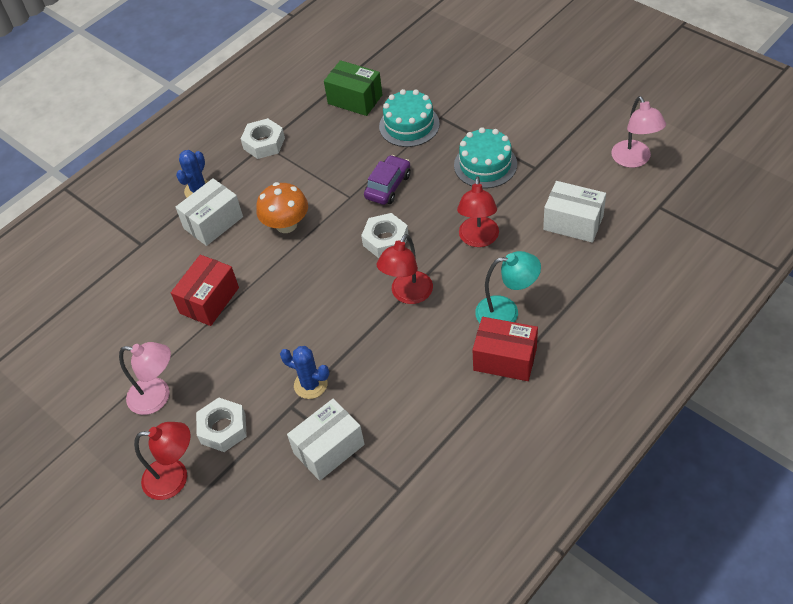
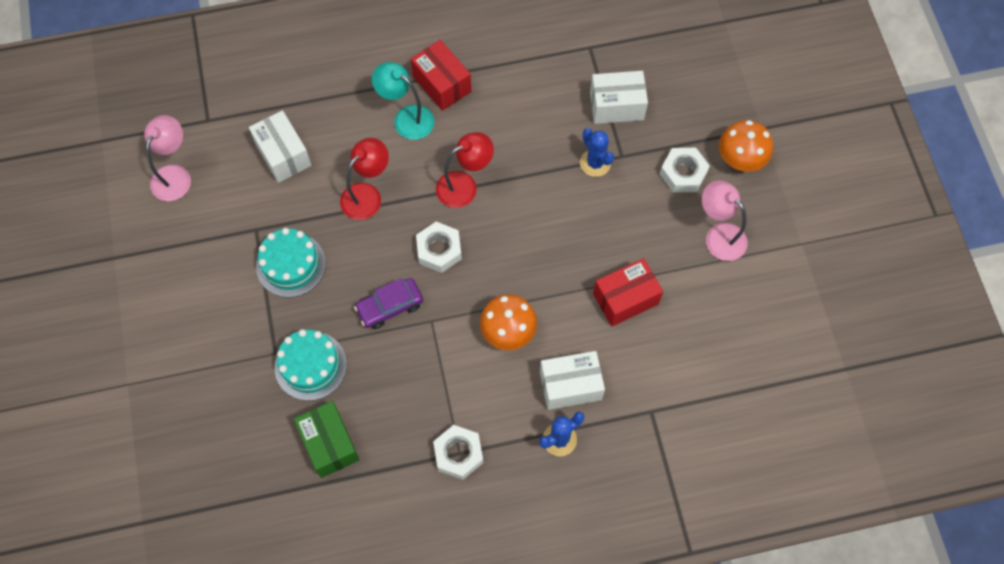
camera: 150 degrees left, 15 degrees up
(175, 478) = (740, 159): red lamp -> orange mushroom

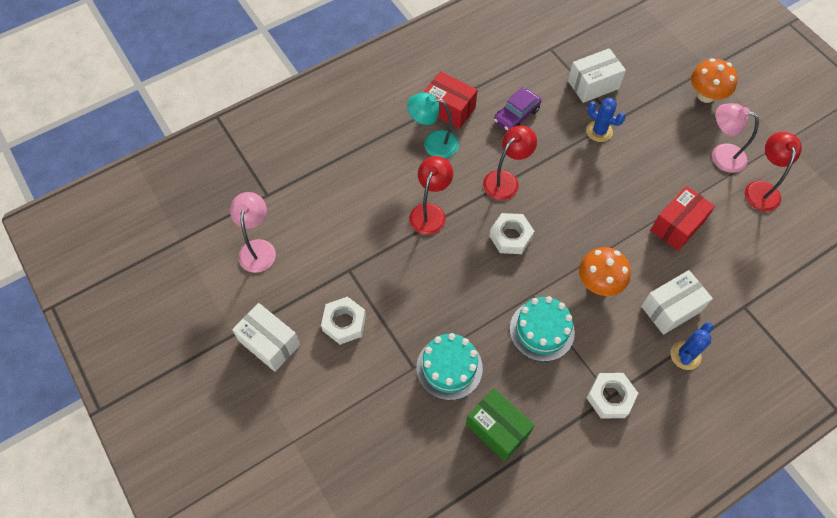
camera: 20 degrees left, 5 degrees down
(283, 154) = (344, 202): white box -> white box (269, 343)
(291, 265) = (392, 289): turquoise cake -> turquoise cake (541, 330)
(390, 306) = (492, 295): purple car -> purple car (516, 115)
(683, 173) = (669, 118): white nut -> white nut (344, 323)
(743, 289) = (761, 189): none -> red lamp

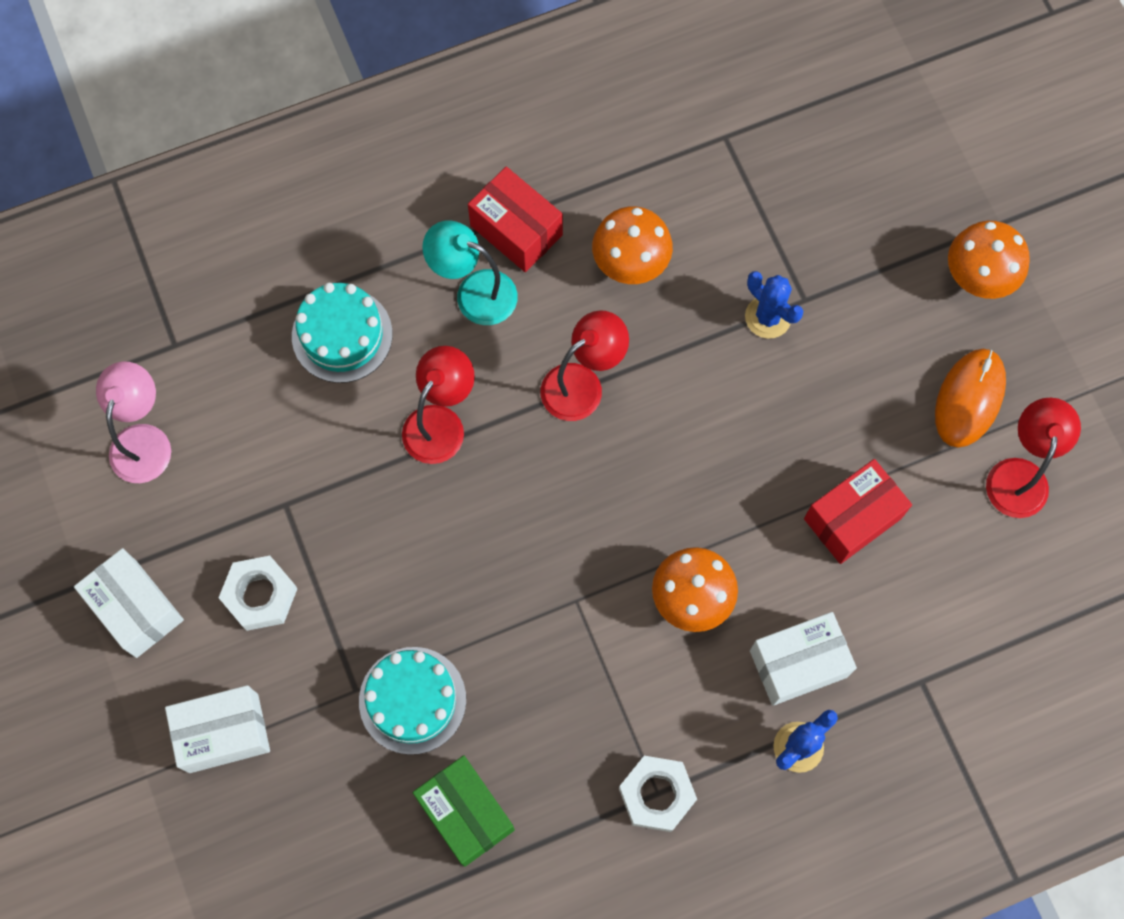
camera: 10 degrees right, 10 degrees up
(510, 237) = (565, 490): white nut -> none
(516, 115) = (630, 262): purple car -> orange mushroom
(541, 330) = (576, 664): turquoise cake -> turquoise cake (342, 335)
(593, 85) = (782, 223): white box -> white box (223, 733)
(721, 155) = (969, 399): pink lamp -> orange mouse

